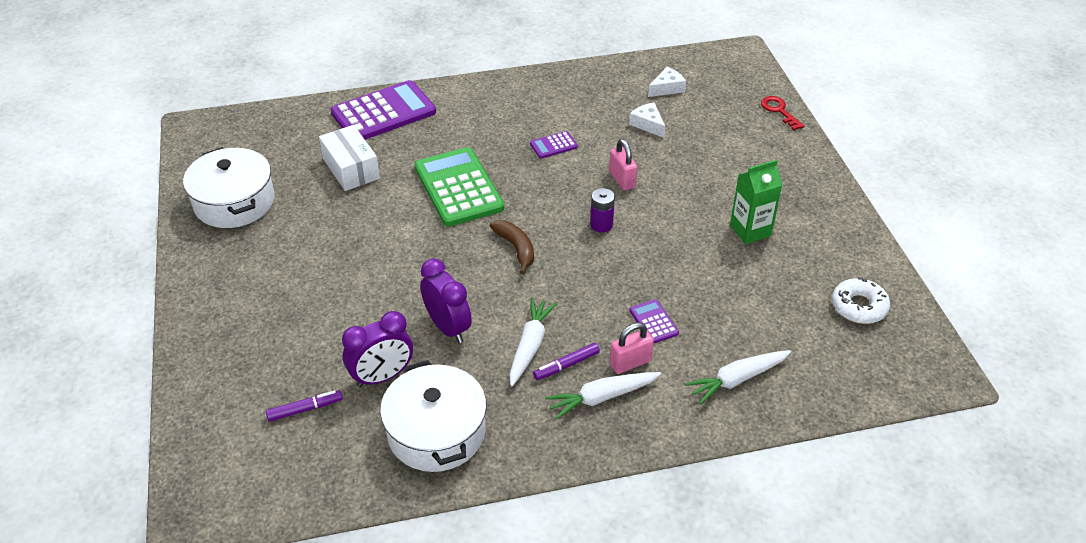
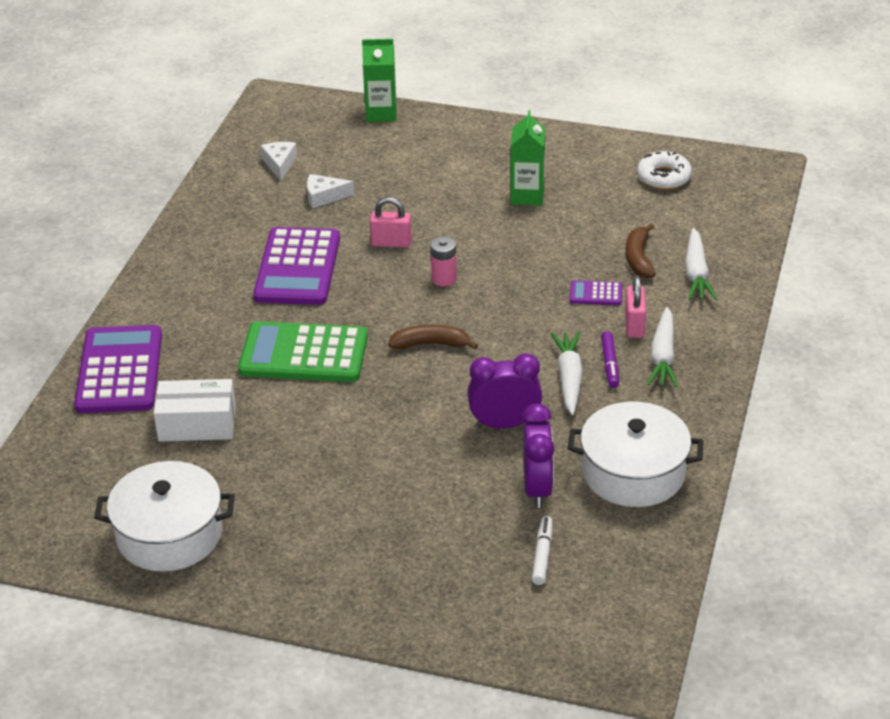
camera: 60 degrees left, 5 degrees down
(305, 409) = (542, 555): purple marker -> white marker
(530, 346) = (569, 378): white carrot -> white carrot turned 45 degrees clockwise
(553, 145) = (297, 268): purple calculator -> purple calculator, size x2.25
(601, 225) = (444, 278): purple battery -> pink battery
(725, 332) = (638, 258): none -> brown banana
(779, 111) = (381, 113): red key -> green carton

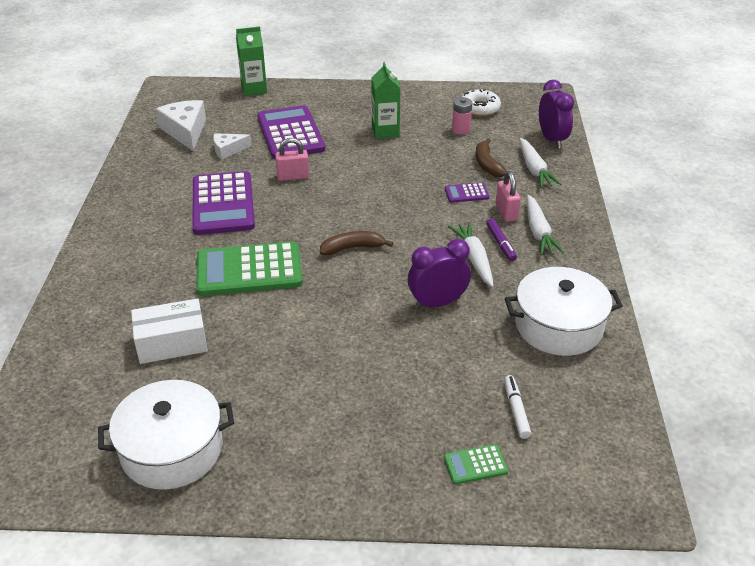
camera: 15 degrees left, 0 degrees up
(119, 371) = (89, 307): purple calculator -> purple calculator (290, 133)
(280, 164) = (185, 131): white cheese -> white cheese, size x1.70
(444, 278) = (344, 197): pink battery -> pink battery (461, 130)
(474, 602) = (475, 465): none -> green calculator
(537, 488) = (487, 352): purple clock -> purple clock (552, 139)

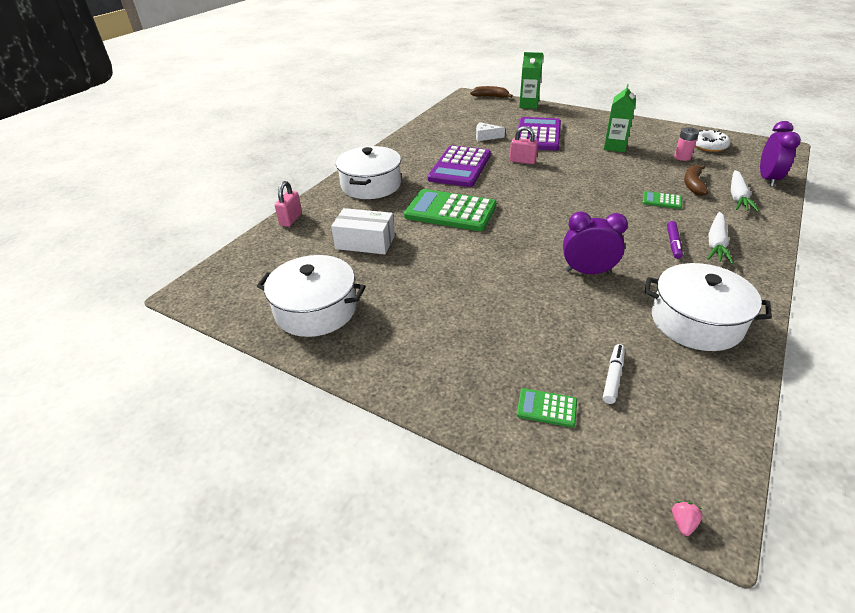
camera: 30 degrees right, 0 degrees up
(125, 260) = (371, 185): none -> white pot
(185, 131) = (464, 121): white cheese -> none
(352, 248) = (539, 216): brown banana -> brown banana (490, 96)
(466, 193) = (662, 201): purple calculator -> green calculator
(474, 259) = (640, 248): white carrot -> none
(506, 212) = (692, 222): pink padlock -> pink padlock (291, 219)
(629, 520) = (683, 523): none -> pink strawberry

